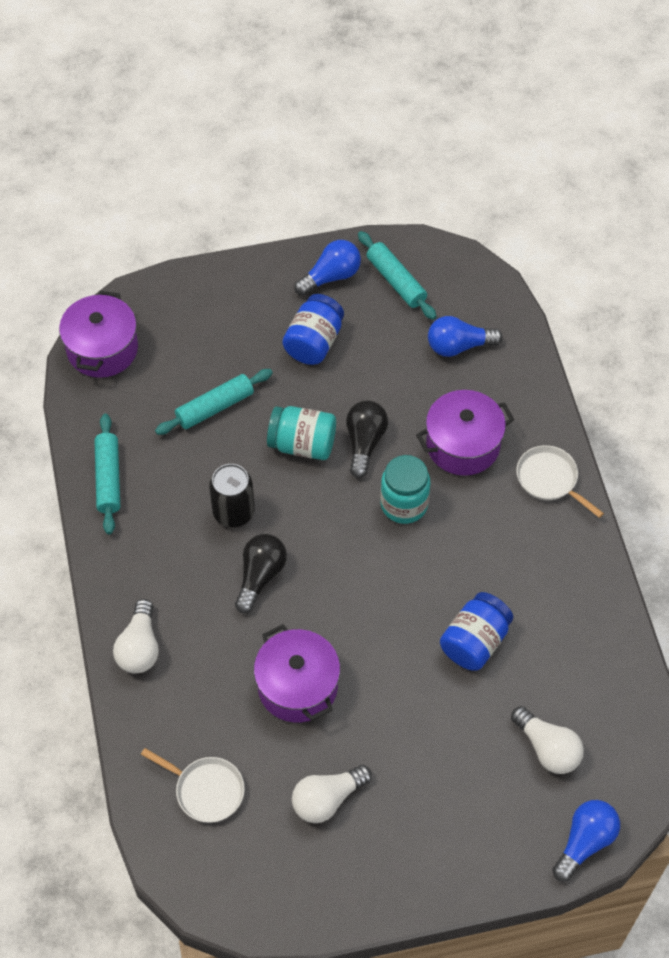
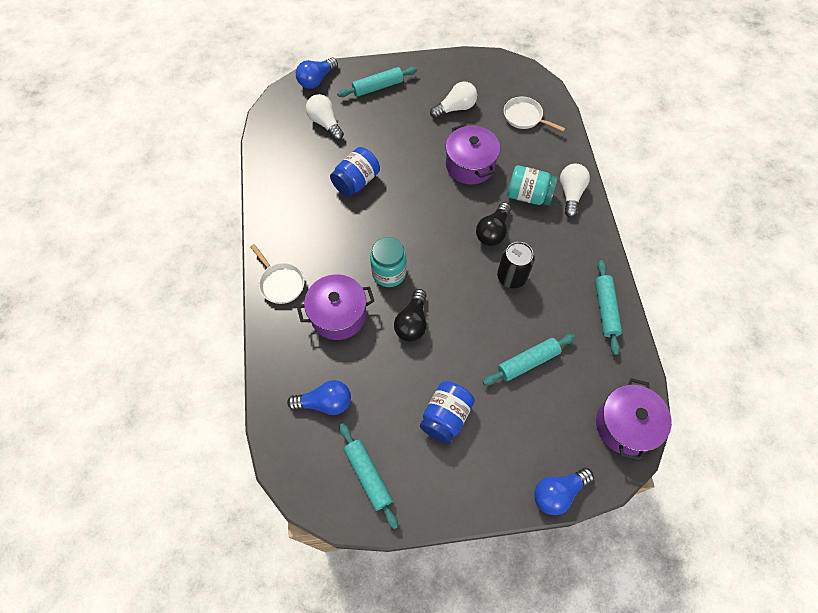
camera: 175 degrees left, 5 degrees up
(302, 444) = (460, 325): turquoise jar -> turquoise jar (528, 195)
(331, 276) = (426, 486): blue light bulb -> blue light bulb (558, 492)
(470, 835) = (378, 87): none -> turquoise rolling pin

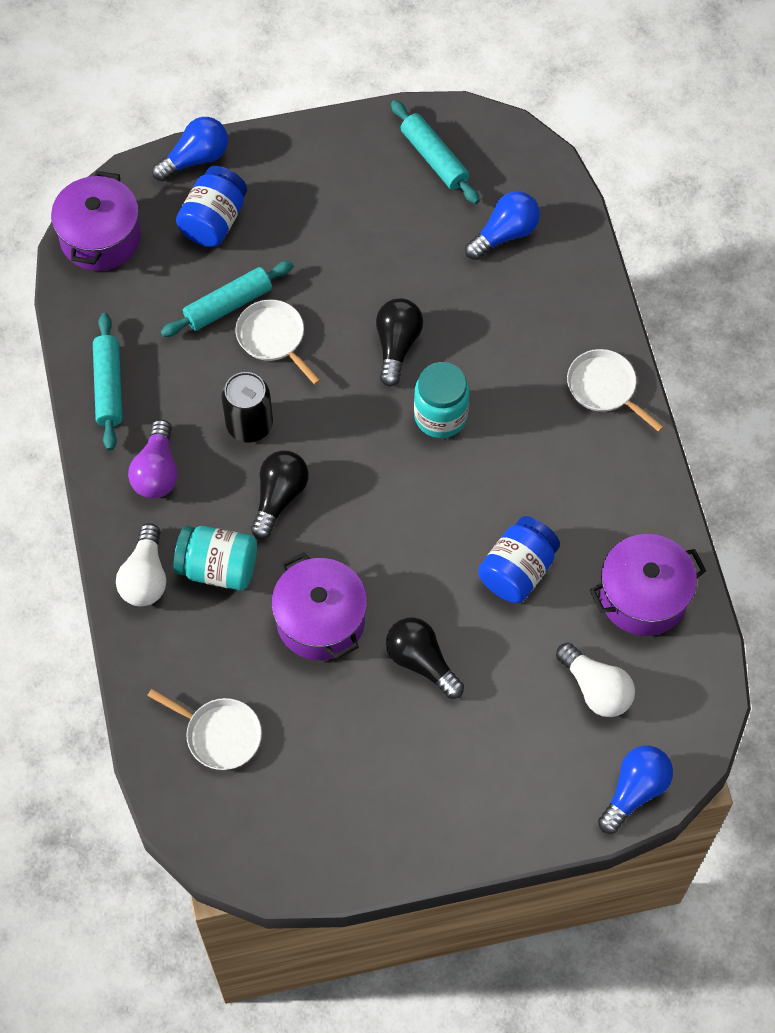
camera: 175 degrees right, 0 degrees up
(325, 402) = (504, 234): blue light bulb -> blue light bulb turned 150 degrees clockwise
(338, 315) = (507, 348): purple pot -> purple pot (643, 596)
(378, 87) = (509, 783): turquoise rolling pin -> none
(416, 141) = (421, 662): none -> black light bulb
(446, 416) = (340, 230): blue jar -> blue jar (214, 221)
(455, 108) = (353, 744): white light bulb -> none
(496, 335) = (273, 338): none -> white pan
(569, 252) = (157, 471): none -> purple light bulb

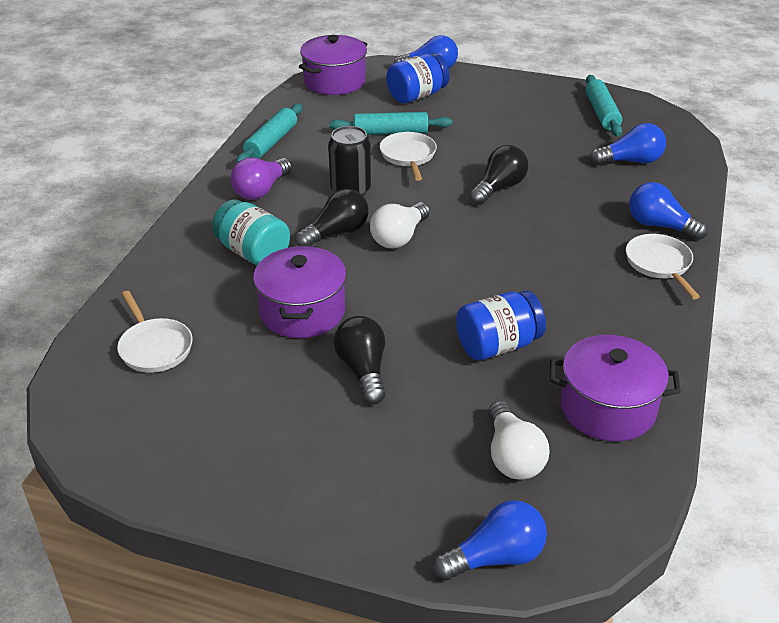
camera: 30 degrees right, 25 degrees down
(145, 577) = (196, 238): white light bulb -> white light bulb (399, 237)
(440, 416) = (503, 234): turquoise jar -> none
(580, 329) = (660, 226): none -> blue light bulb

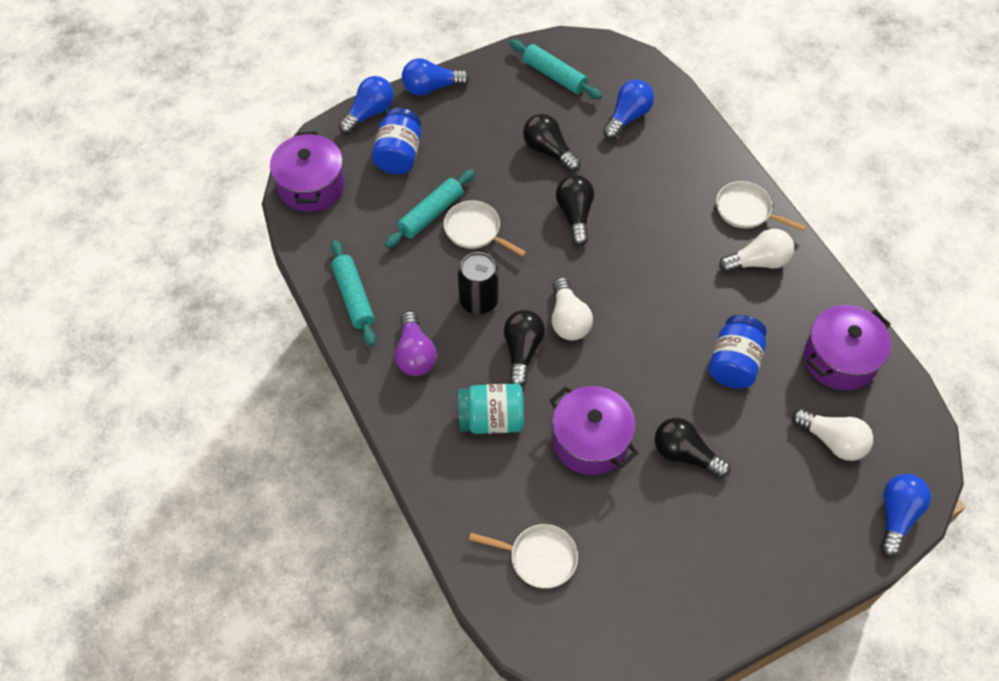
camera: 45 degrees left, 20 degrees up
(533, 146) = (549, 151): none -> black light bulb
(621, 300) = (758, 262): none -> white light bulb
(660, 226) = (711, 172): blue light bulb -> blue light bulb (431, 87)

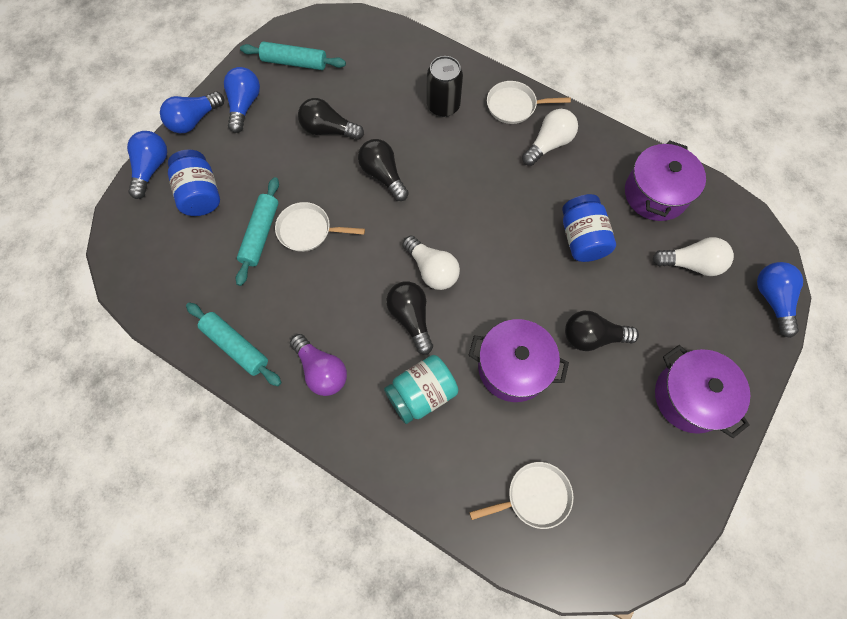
camera: 30 degrees left, 10 degrees up
(311, 186) = (136, 261): purple pot -> purple pot (690, 397)
(479, 300) = (348, 292): black can -> black can (443, 106)
(627, 117) = (376, 71): blue light bulb -> blue light bulb (244, 105)

